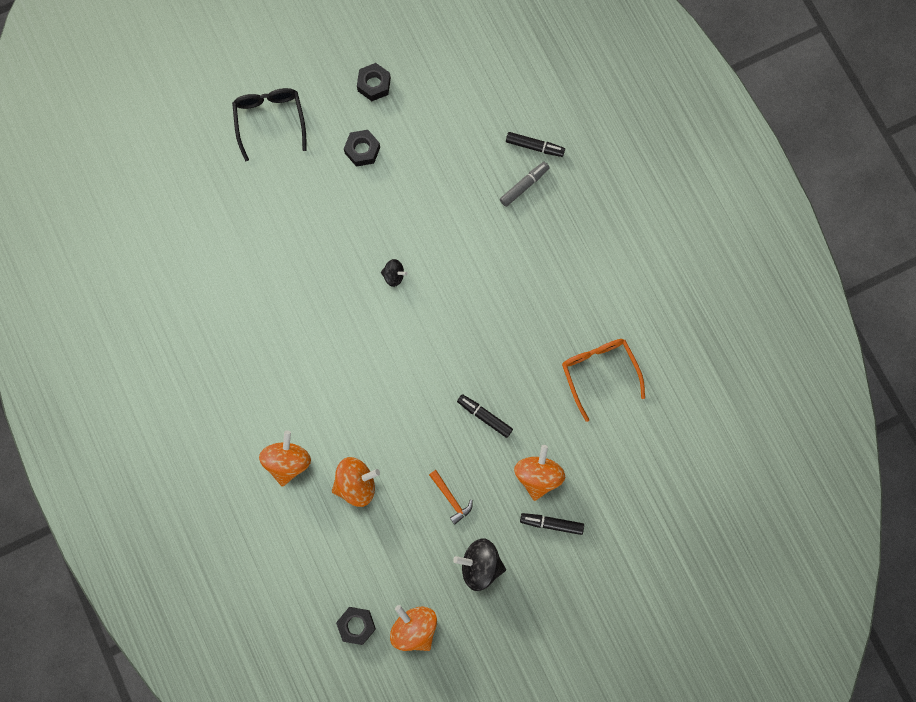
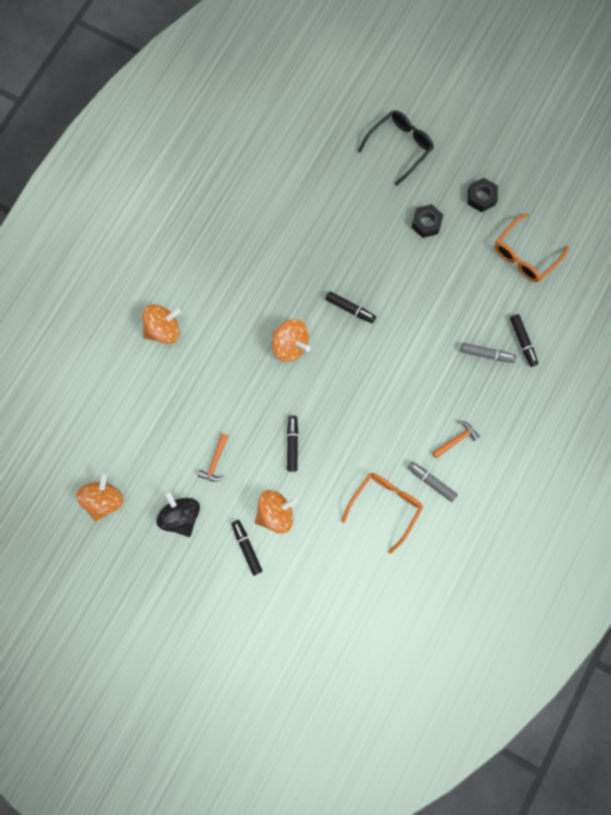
camera: 55 degrees right, 0 degrees up
(356, 484) = (180, 387): orange spinning top -> orange spinning top (290, 345)
(356, 625) = (79, 457): black nut -> none
(394, 275) = (350, 309): black spinning top -> black marker
(456, 87) = (524, 255): none -> orange glasses
(582, 268) = (456, 440): none -> orange hammer
(605, 317) = (431, 482): none -> grey marker

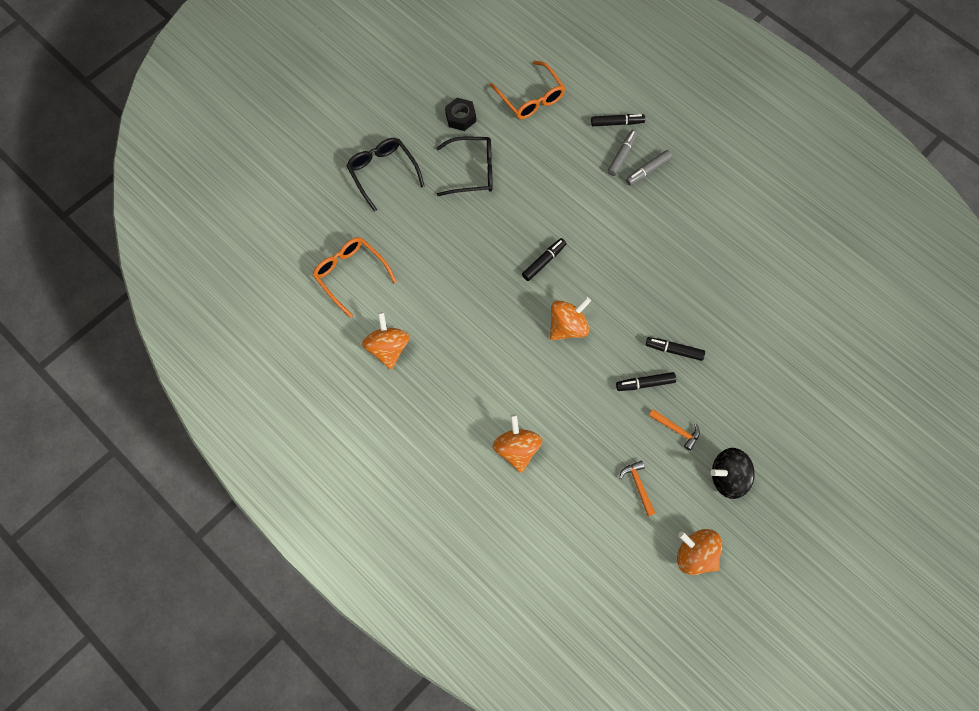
camera: 75 degrees left, 10 degrees down
(247, 548) = (774, 420): black marker -> black marker (645, 384)
(276, 513) = (743, 383): orange spinning top -> orange spinning top (388, 348)
(385, 506) = (754, 281): orange glasses -> orange glasses (350, 275)
(426, 223) = (473, 171): black nut -> black glasses
(431, 482) = (738, 235): grey marker -> grey marker (648, 170)
(456, 440) = (701, 203): orange hammer -> orange hammer (638, 486)

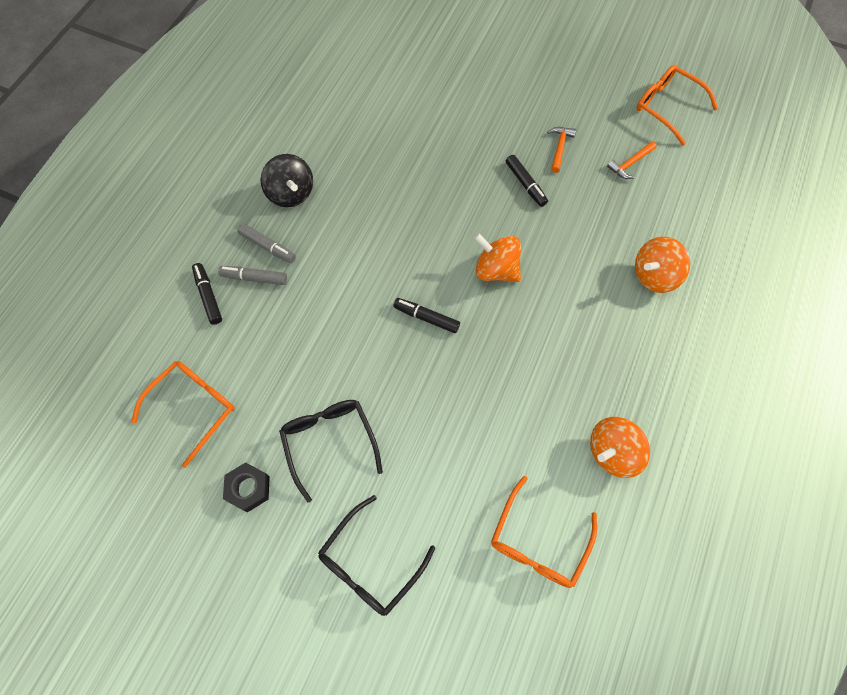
camera: 110 degrees left, 0 degrees up
(674, 350) = (478, 169): black marker -> none
(695, 556) = (667, 107): orange spinning top -> orange glasses
(728, 478) = (583, 99): black spinning top -> black spinning top (291, 193)

